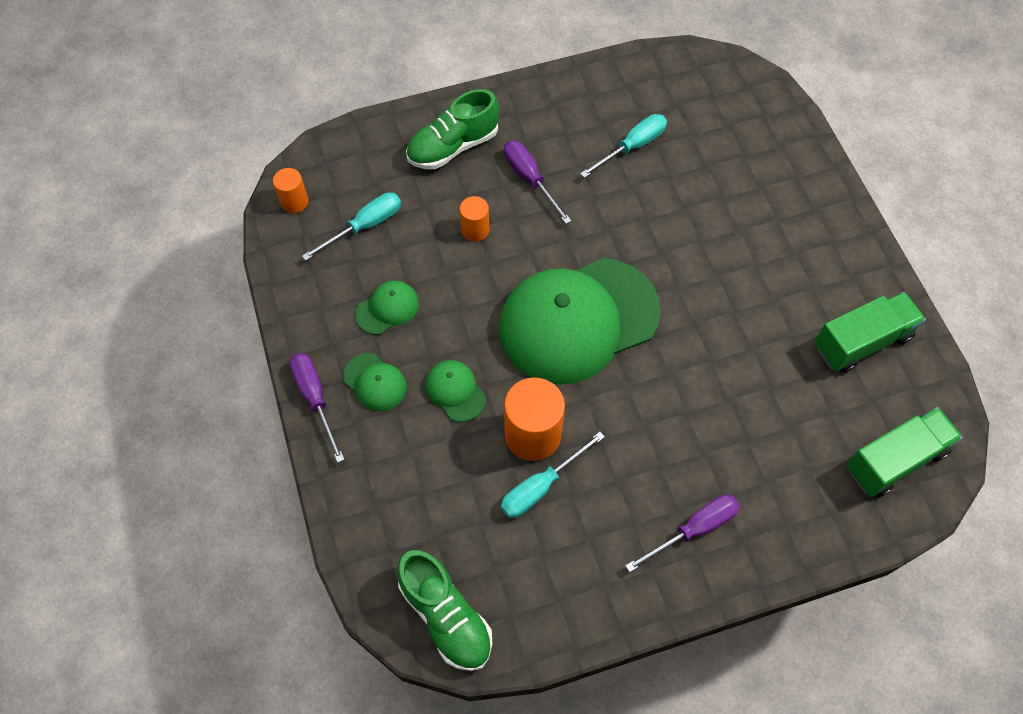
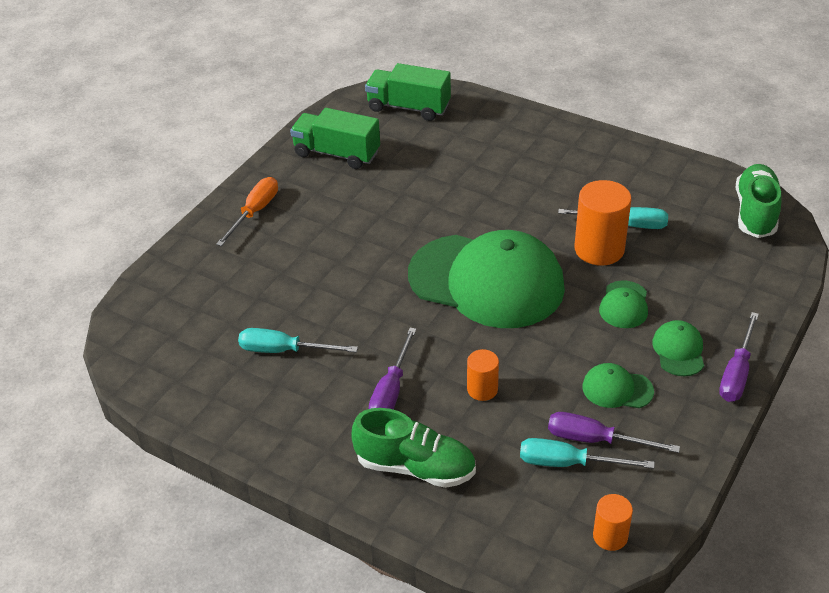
camera: 130 degrees left, 20 degrees down
(694, 529) = (559, 153): purple screwdriver -> purple screwdriver (595, 440)
(822, 227) = (255, 212): none -> orange screwdriver

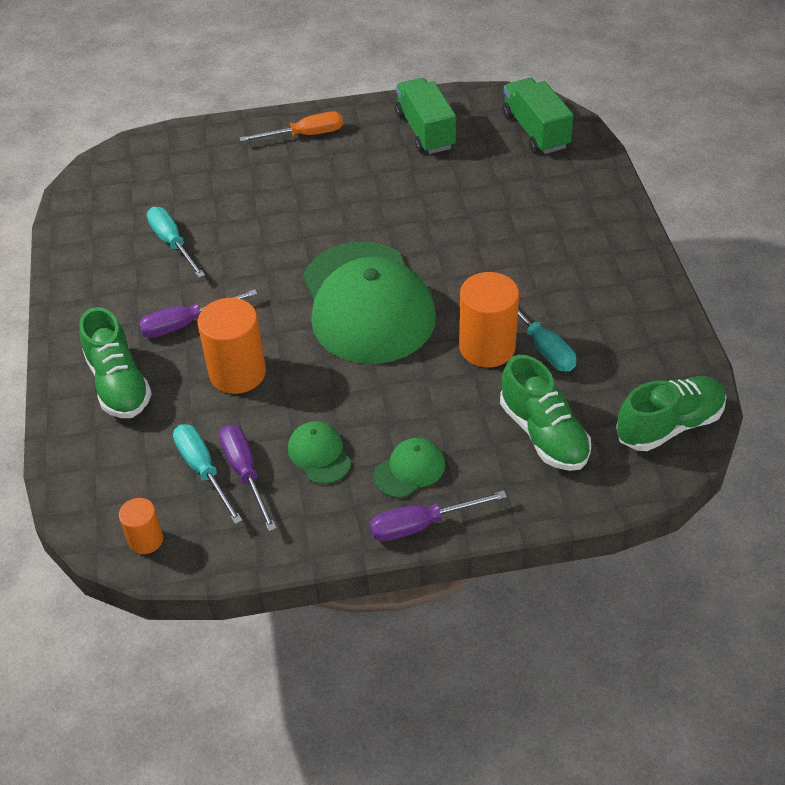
camera: 50 degrees right, 5 degrees up
(482, 389) = (237, 373): orange cylinder -> orange cylinder, size x1.81
(624, 305) = (431, 402): green cap -> none
(708, 269) = (543, 434): none -> green shoe

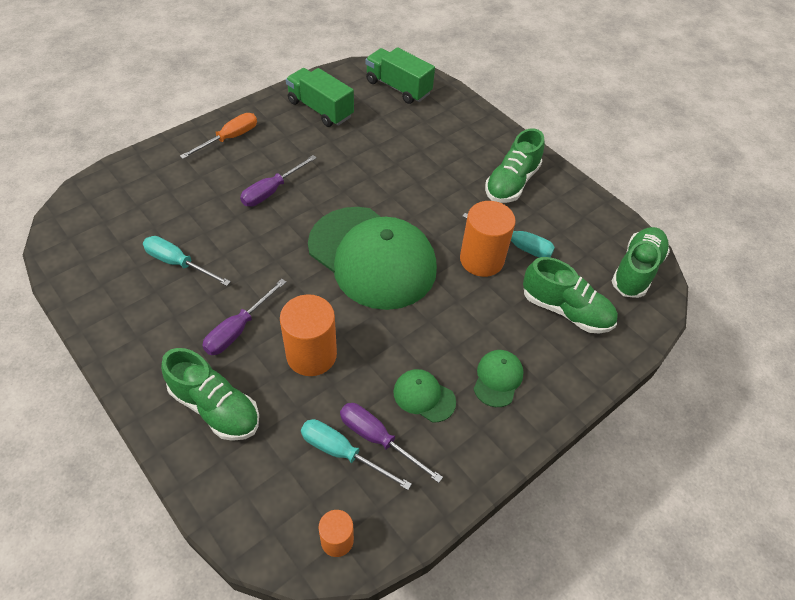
camera: 35 degrees left, 5 degrees up
(421, 525) = (537, 419): purple screwdriver -> purple screwdriver (271, 191)
(590, 278) = (511, 183): none -> green shoe

